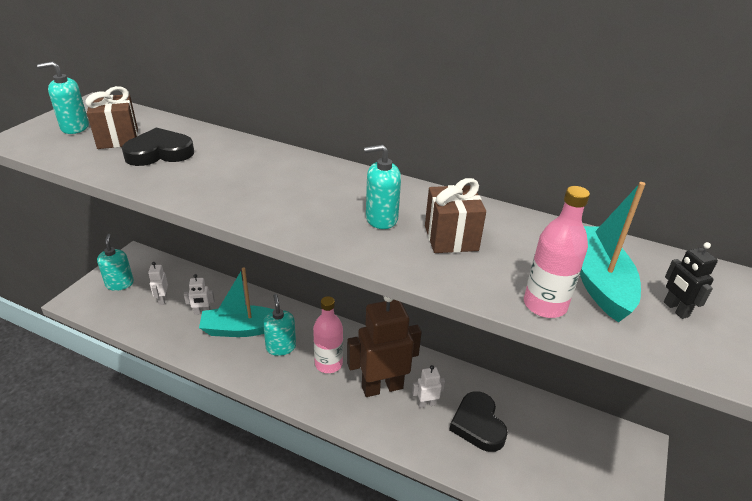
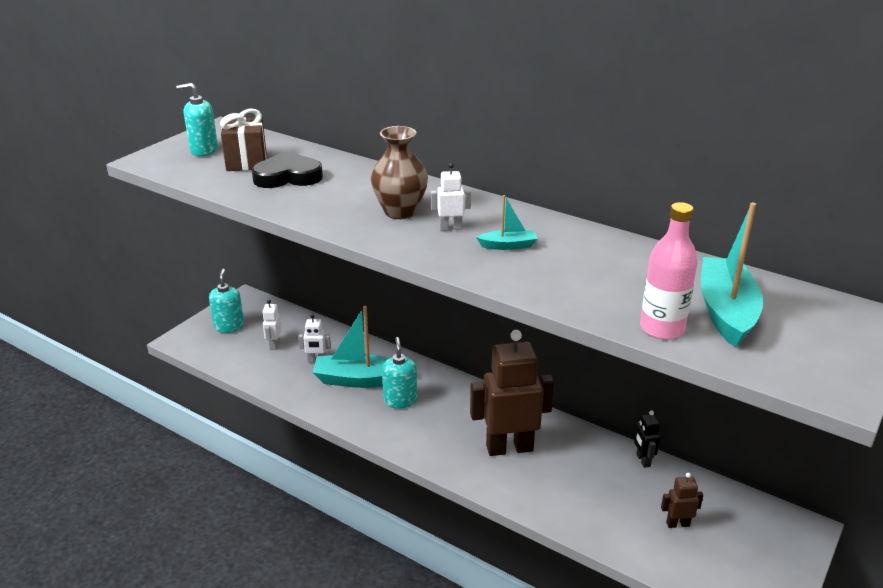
camera: 10 degrees right, 5 degrees down
(272, 186) = (400, 212): none -> brown vase
(328, 364) = (451, 420): pink bottle -> none
(381, 219) = (508, 246): turquoise soap dispenser -> turquoise boat
(426, 404) = (558, 468): white robot -> white robot (450, 228)
(451, 238) = (578, 266): brown gift -> none
(478, 424) = (614, 493): black heart -> none
(535, 450) = (677, 524): none -> brown robot
(675, 309) = (802, 340): black robot -> black robot (643, 460)

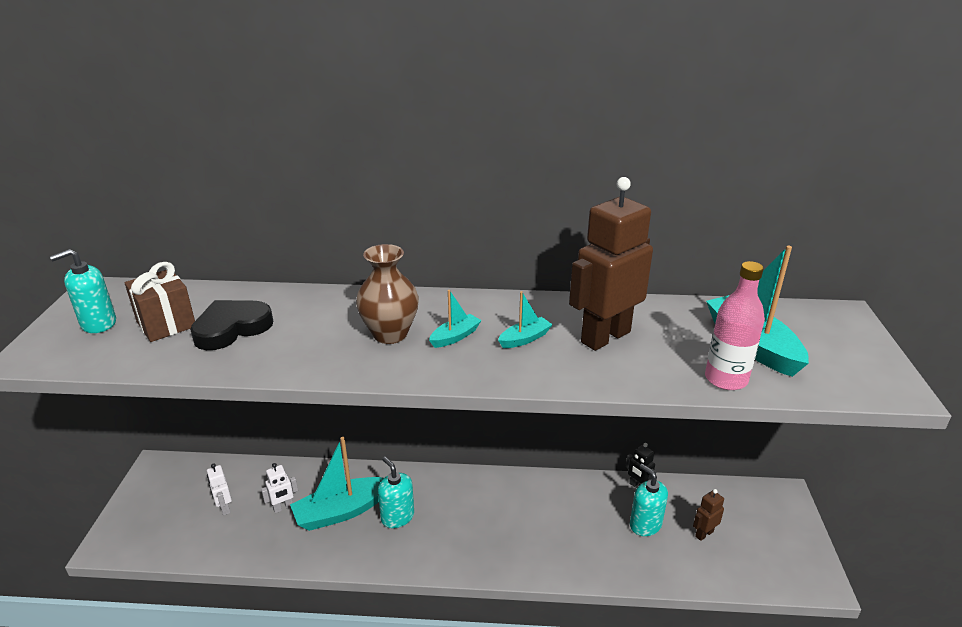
camera: 30 degrees left, 0 degrees up
(229, 326) = (157, 506): turquoise soap dispenser -> turquoise soap dispenser (645, 525)
(450, 228) = (455, 337): white robot -> turquoise boat
(509, 448) = (528, 523): brown robot -> brown robot (605, 337)

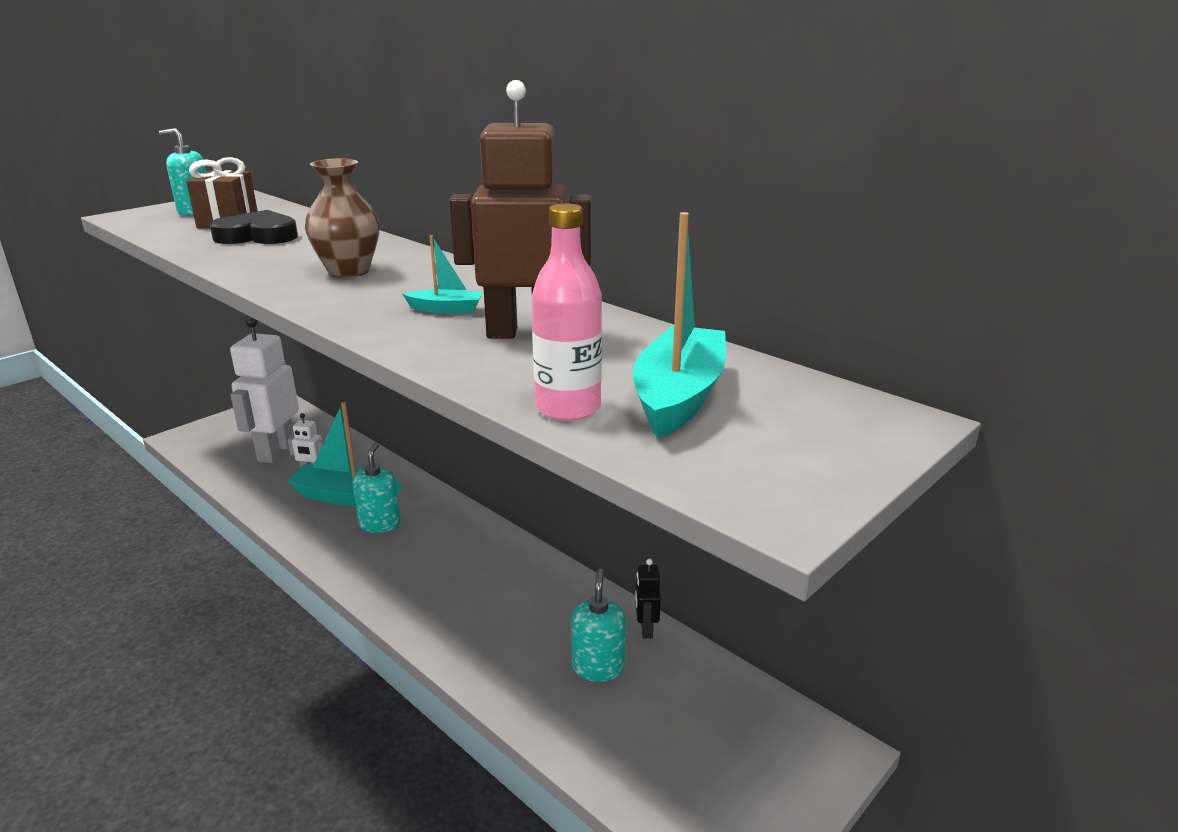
camera: 40 degrees right, 5 degrees down
(224, 508) = (276, 451): white robot -> white robot, size x2.27
(455, 337) = (392, 289): turquoise boat -> none
(704, 534) = (655, 719): brown robot -> none

